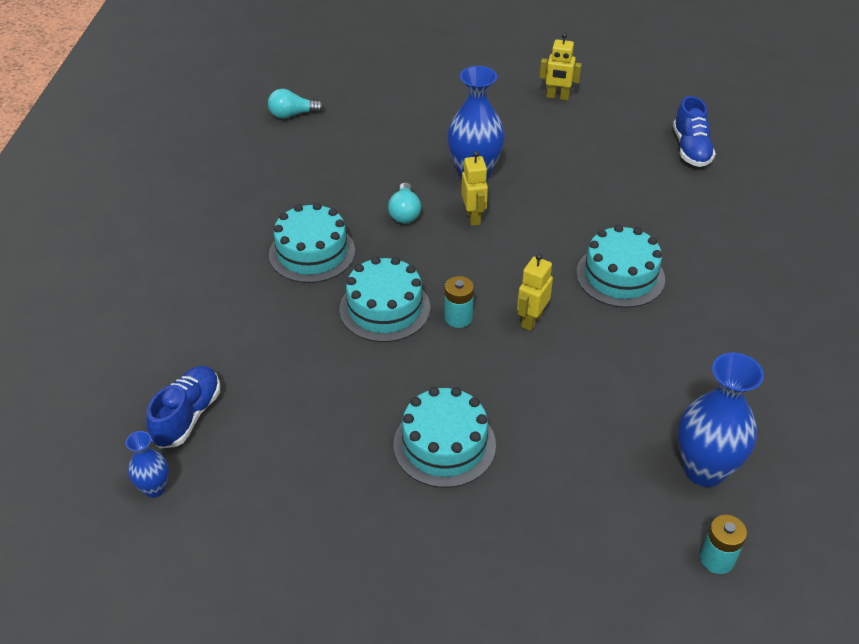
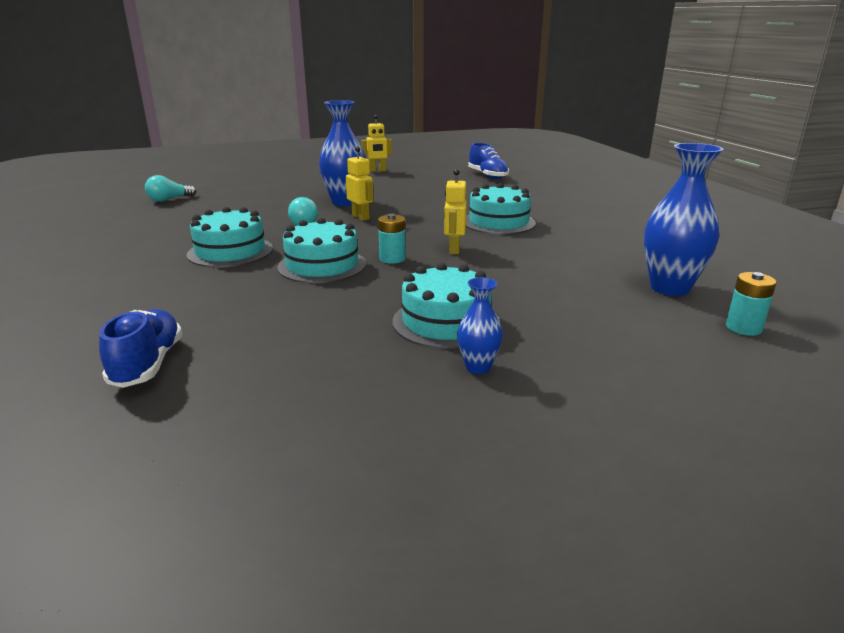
camera: 25 degrees left, 20 degrees down
(155, 488) = (128, 428): blue vase -> blue vase (478, 367)

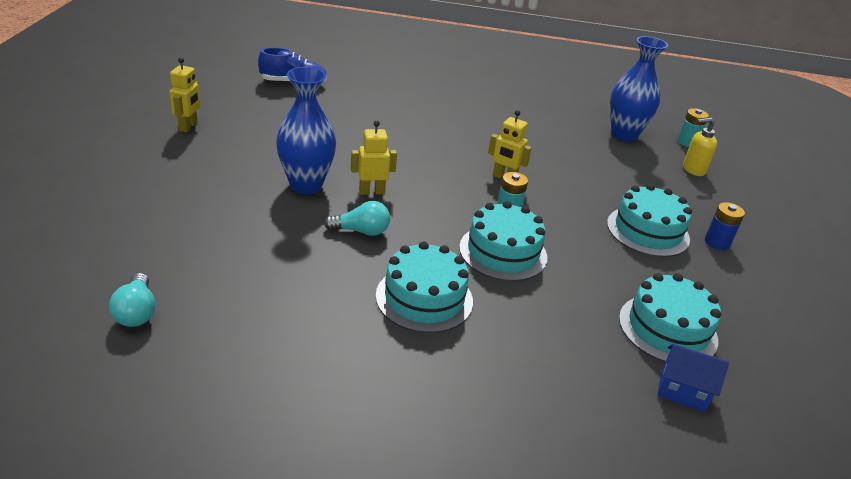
camera: 70 degrees left, 10 degrees up
(148, 364) = (682, 391): blue shoe -> blue house
(478, 367) = (717, 242): blue vase -> blue battery
(498, 222) = (449, 134): turquoise cake -> turquoise cake (667, 329)
(662, 338) = (693, 170): none -> yellow soap dispenser

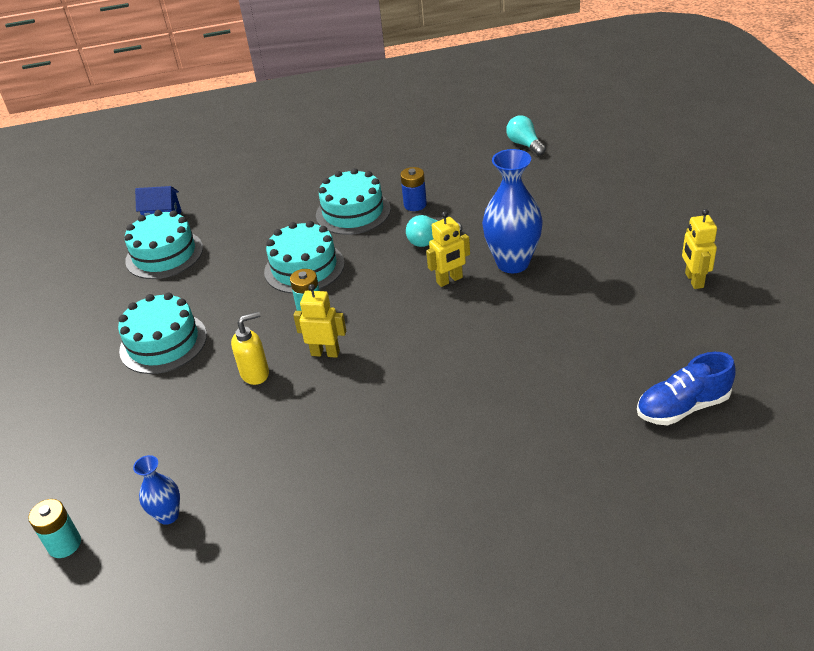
camera: 170 degrees right, 5 degrees up
(624, 135) = (168, 515): blue vase -> blue vase, size x0.52
(693, 170) = (77, 474): yellow soap dispenser -> yellow soap dispenser (255, 373)
(717, 242) = (90, 357): blue battery -> blue battery (415, 205)

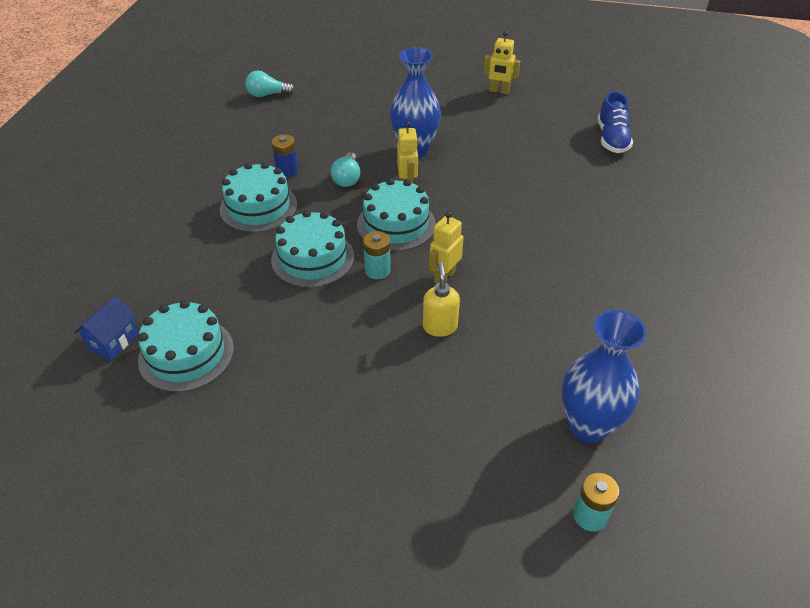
camera: 70 degrees left, 5 degrees up
(163, 343) = (342, 384): turquoise cake -> turquoise cake (396, 224)
(168, 515) = (588, 426): blue vase -> blue vase, size x1.94

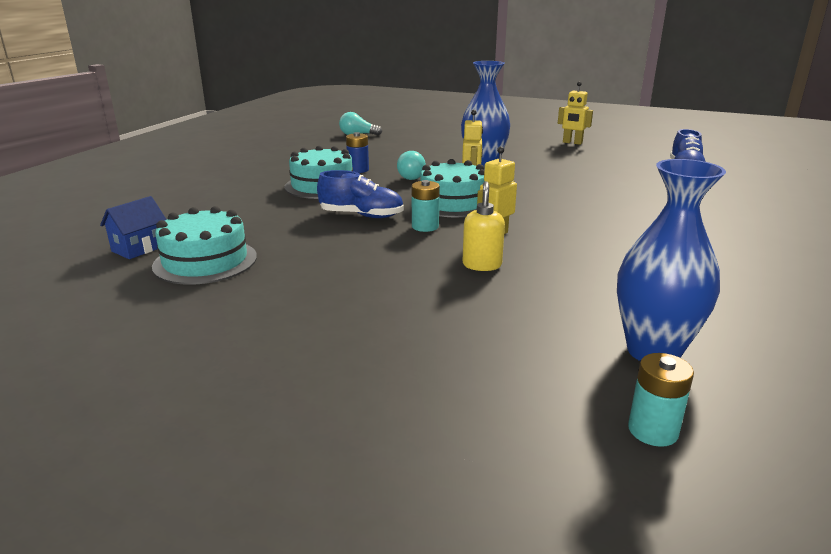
camera: 10 degrees right, 20 degrees down
(312, 258) = (361, 215): turquoise cake -> blue shoe

